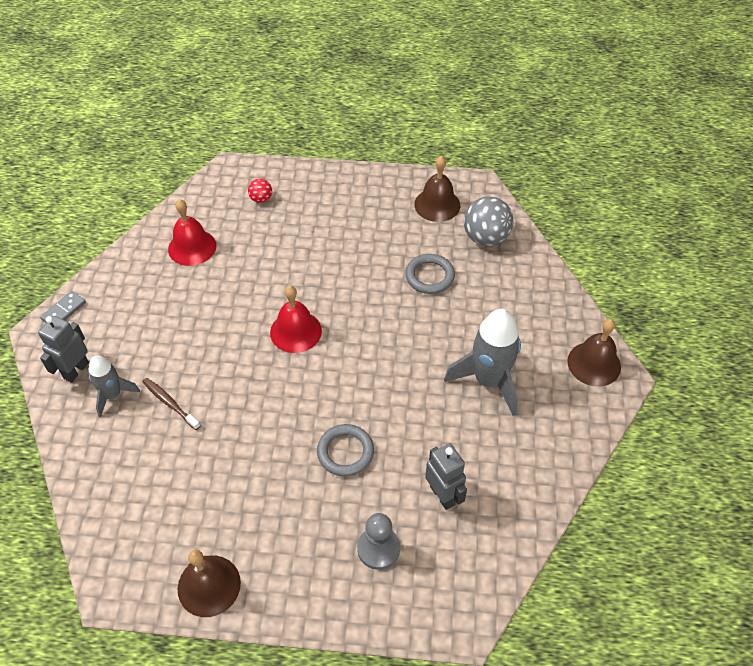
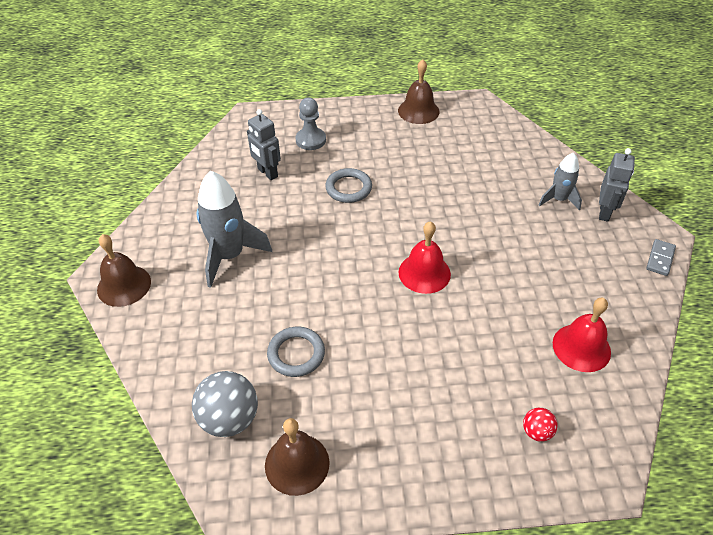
camera: 170 degrees right, 5 degrees down
(170, 403) = (507, 200): brown toothbrush -> none

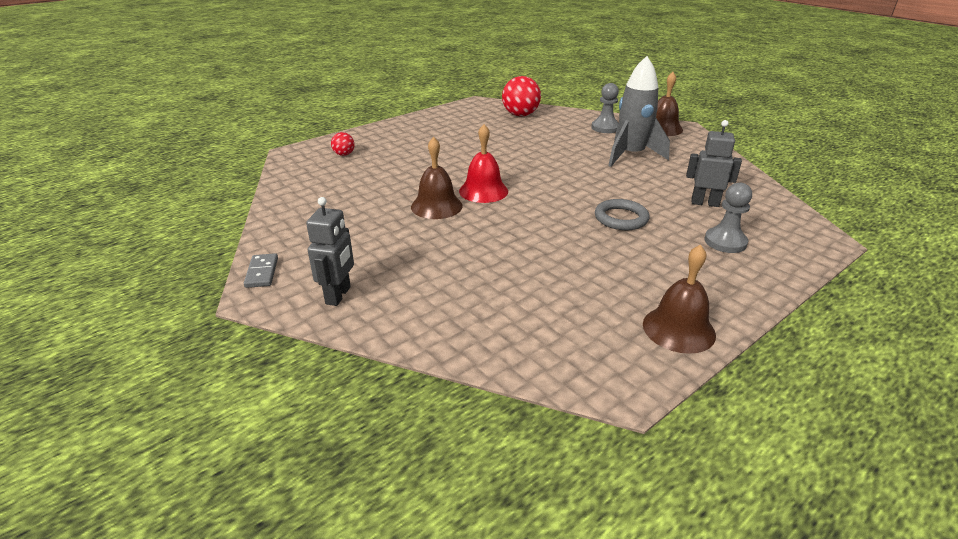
camera: 145 degrees right, 15 degrees down
(177, 321) = (605, 128): none -> grey pawn
(229, 419) = (520, 115): grey ball -> red ball
(296, 354) = (519, 138): grey ring -> none
(297, 464) = (469, 115): brown bell -> brown bell (436, 206)
(558, 200) = (401, 288): grey rocket -> none
(581, 347) = (327, 193): red bell -> none
(604, 212) = (338, 295): grey robot -> grey robot turned 150 degrees counterclockwise

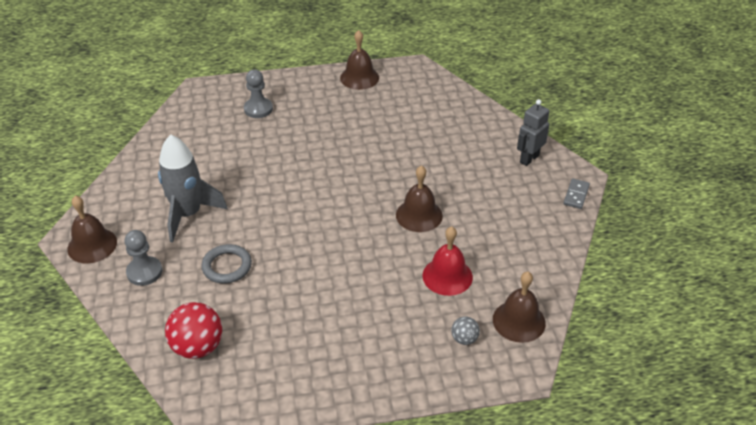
camera: 150 degrees left, 10 degrees up
(303, 171) = (519, 321): none -> brown bell
(344, 154) = (464, 339): red ball -> grey ball
(483, 191) = (366, 219): red bell -> red bell (447, 276)
(621, 218) = (295, 150): grey ring -> grey ring (227, 266)
(704, 203) = (219, 140): grey robot -> none

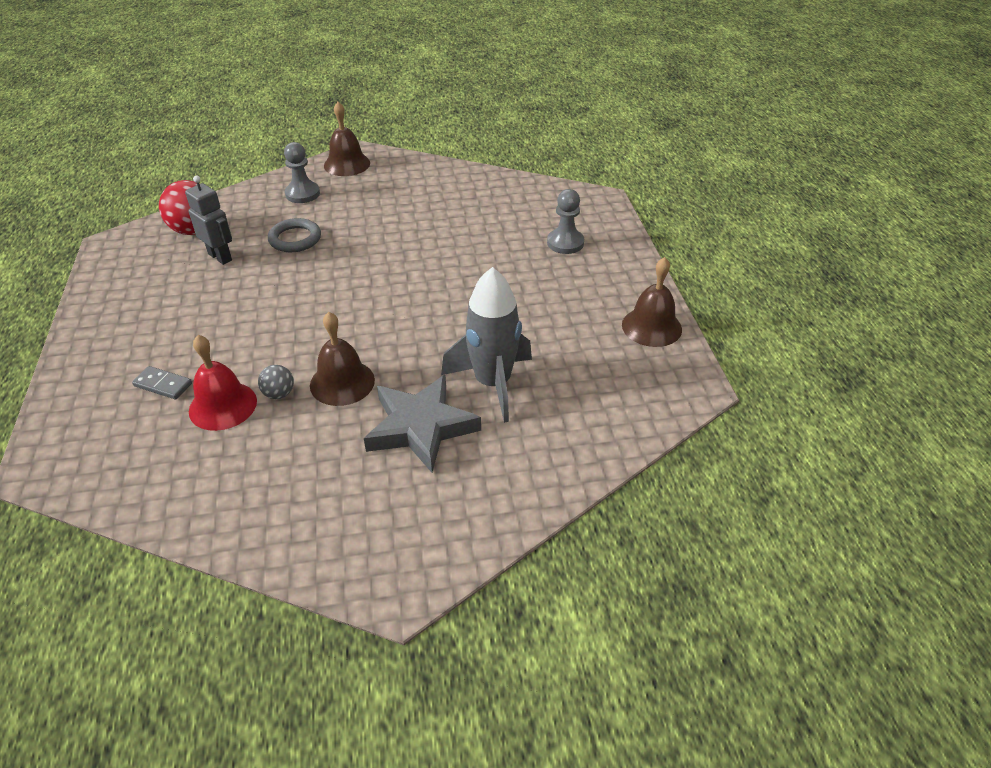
camera: 90 degrees right, 0 degrees up
(188, 214) = (379, 210): grey rocket -> grey rocket (492, 383)
(458, 175) = (420, 427): none -> grey star
(464, 339) = (114, 416): grey ball -> grey ball (279, 394)
(519, 321) = (118, 472): brown bell -> none
(529, 159) = (453, 519): grey robot -> grey robot (220, 257)
(576, 195) = (352, 578): grey domino -> grey domino (163, 384)

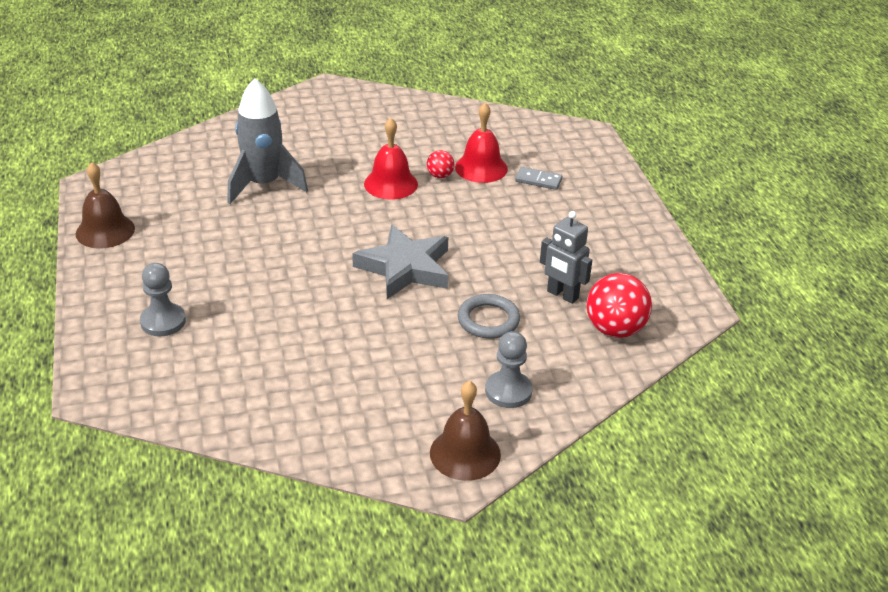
camera: 175 degrees right, 5 degrees down
(279, 394) = (440, 176): grey ball -> red ball
(342, 382) = (391, 184): brown bell -> red bell
(420, 427) = (322, 157): grey star -> grey star (405, 268)

